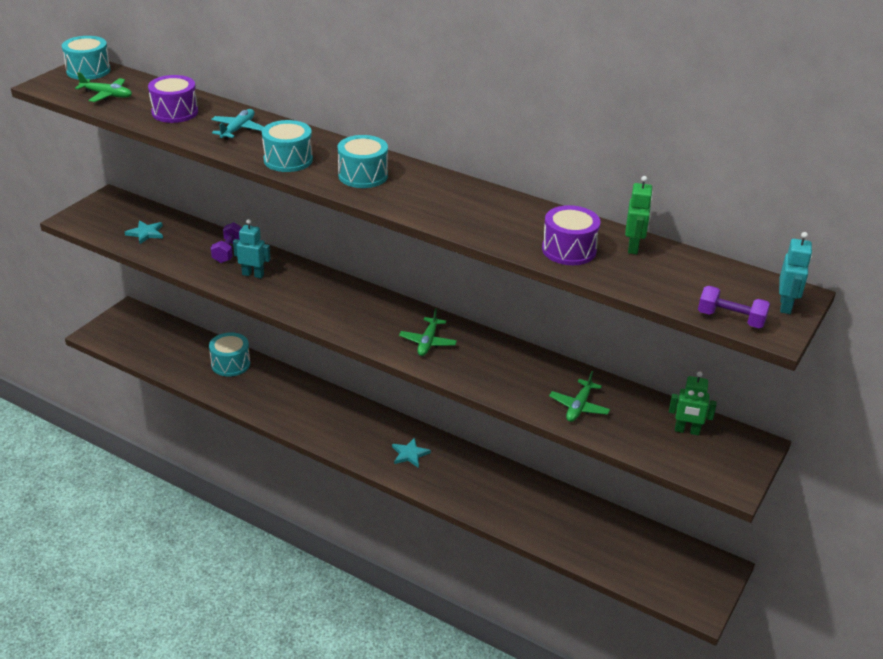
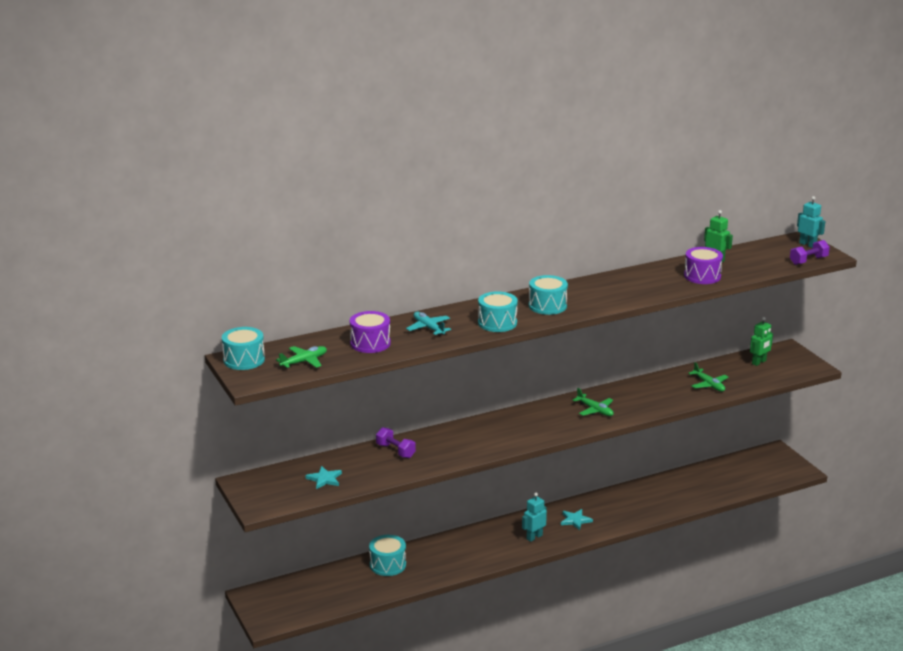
camera: 55 degrees left, 10 degrees down
(253, 274) = (440, 449): turquoise robot -> turquoise robot (534, 537)

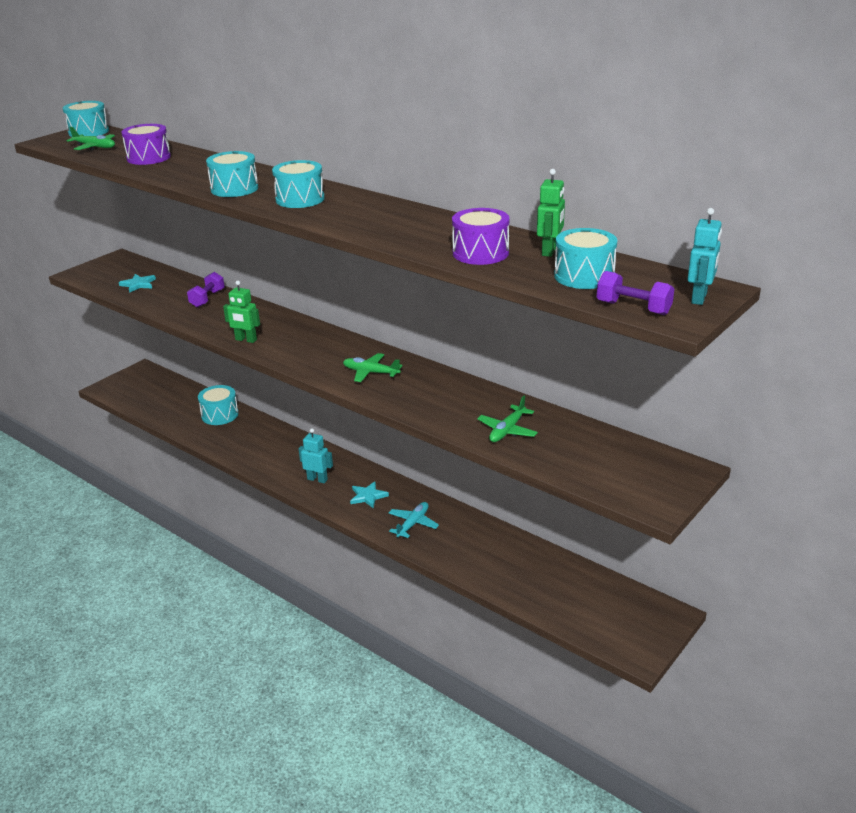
camera: 65 degrees right, 5 degrees up
(428, 328) = (200, 168): turquoise plane -> turquoise plane (413, 524)
(595, 410) = (370, 372): green plane -> green plane turned 90 degrees clockwise
(758, 260) = (584, 276): none -> turquoise drum
(759, 362) = (617, 455): green robot -> green robot (246, 340)

